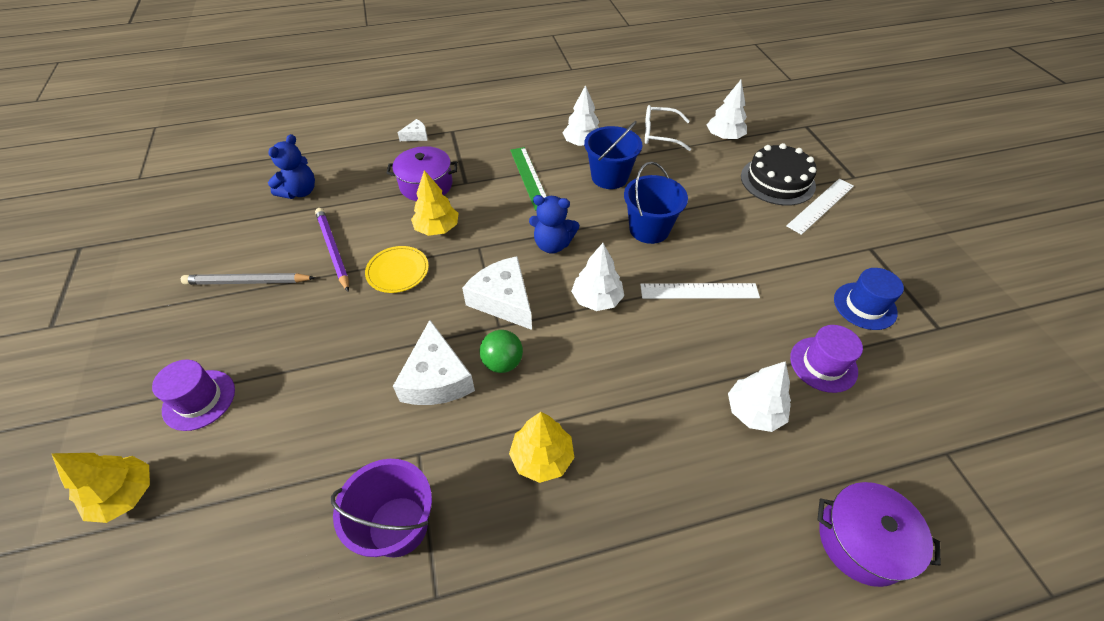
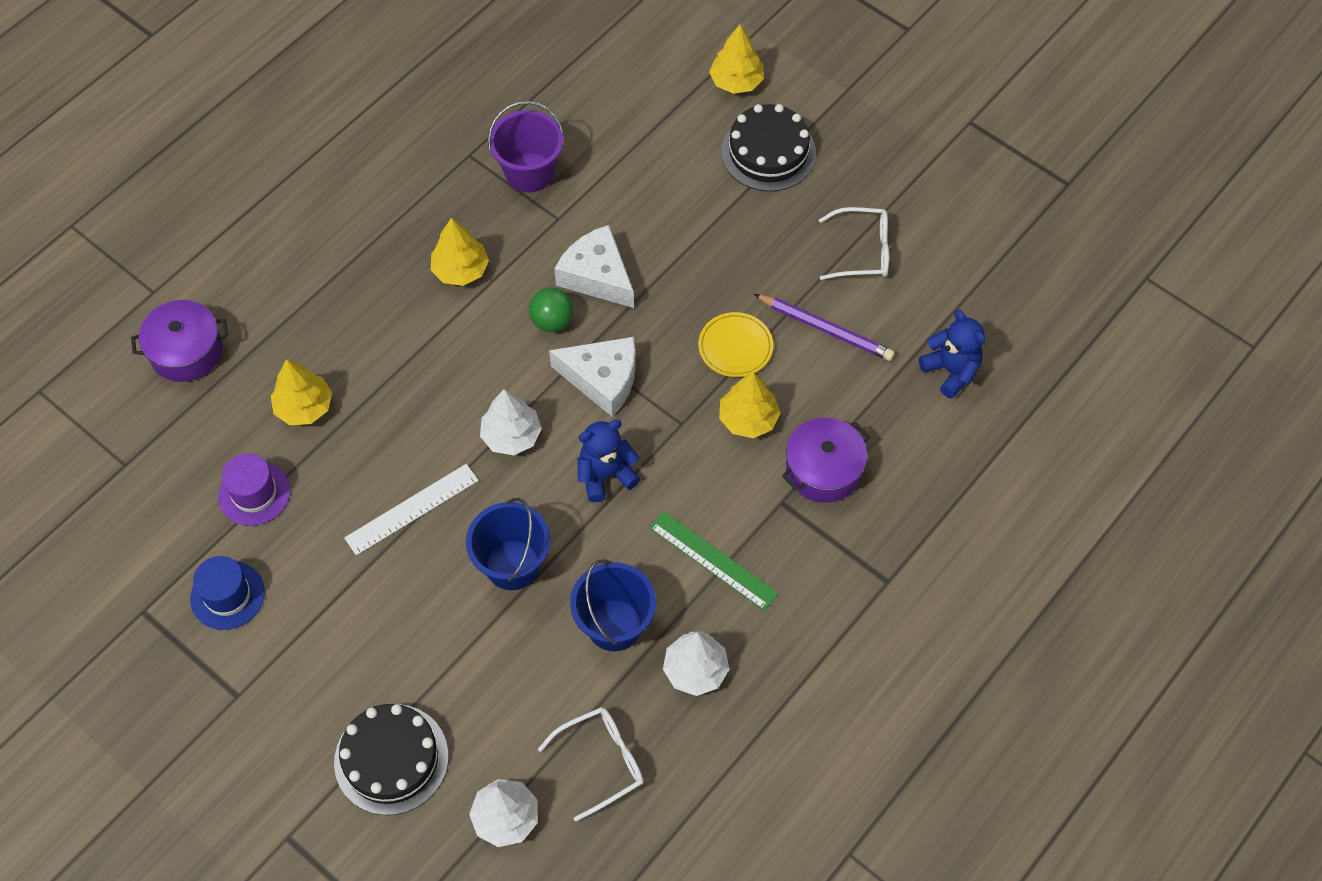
camera: 145 degrees right, 10 degrees up
(199, 400) = (768, 152): purple hat -> black cake
(247, 282) = (862, 251): grey pencil -> white glasses
(300, 192) = (951, 371): blue teddy bear -> blue teddy bear turned 150 degrees clockwise
(416, 136) = (923, 541): white cheese -> none
(754, 411) = (304, 407): white tree -> yellow tree
(821, 206) = (318, 741): white ruler -> none

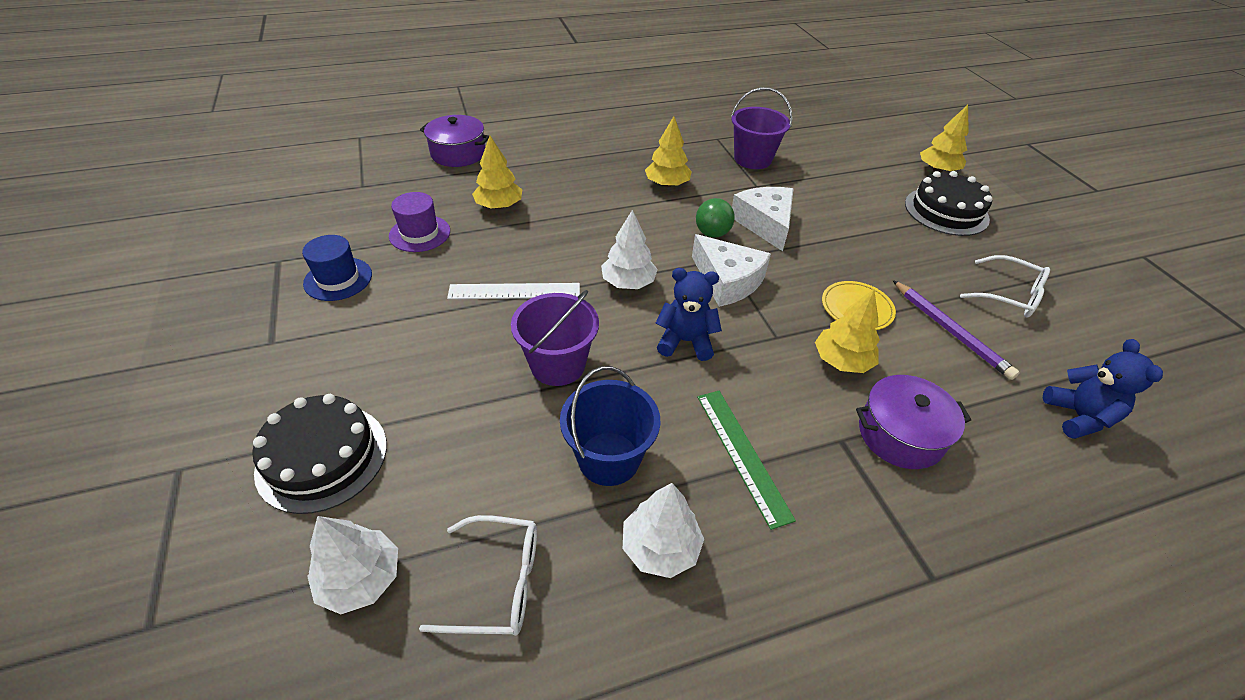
camera: 30 degrees right, 15 degrees down
(512, 565) = (557, 364): blue bucket -> purple bucket

